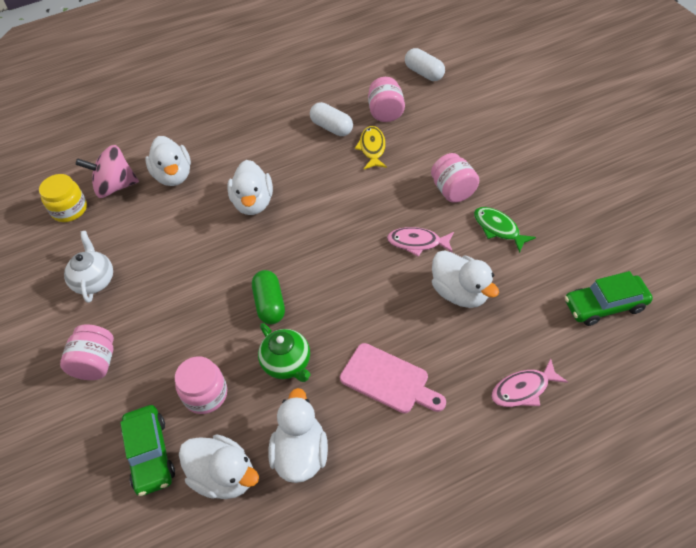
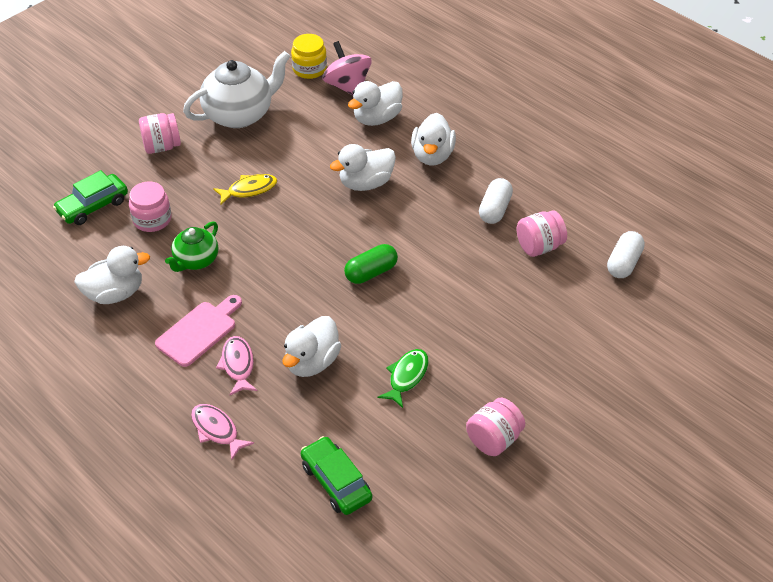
camera: 65 degrees right, 5 degrees down
(95, 281) = (240, 114): white teapot -> white teapot, size x1.71
(224, 476) = (85, 254): white duck -> white duck (432, 155)
(270, 304) = (253, 231): green capsule -> green capsule (371, 272)
(372, 148) = (479, 249): yellow fish -> yellow fish (249, 190)
(388, 380) = (199, 331): pink cutting board -> pink cutting board turned 150 degrees counterclockwise
(417, 243) = (362, 316): pink fish -> pink fish (238, 365)
(453, 191) = (445, 329): pink jar -> pink jar (494, 439)

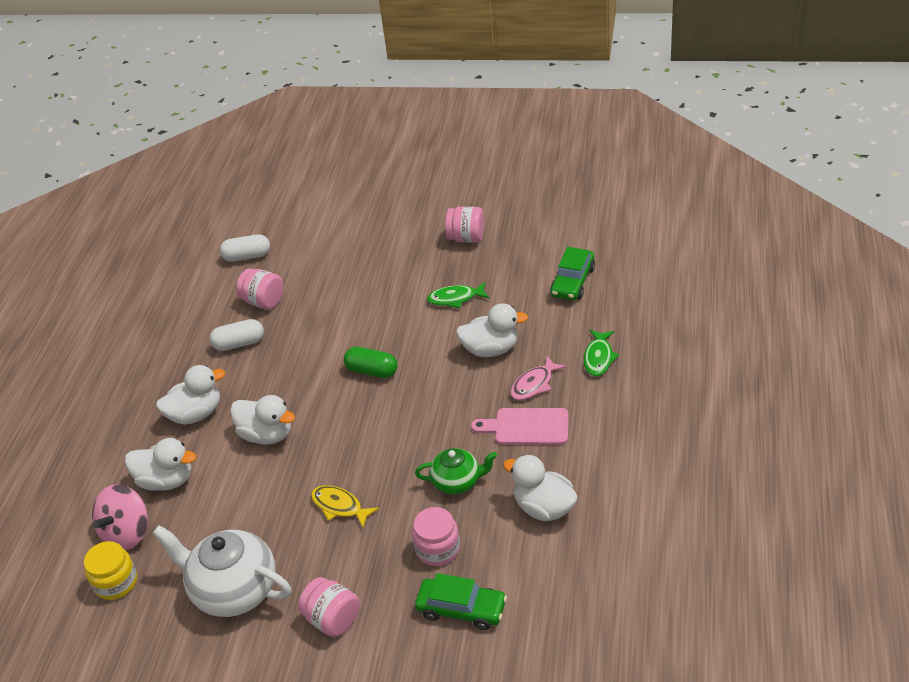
camera: 120 degrees left, 5 degrees down
(217, 430) = (599, 358): pink fish -> green fish

